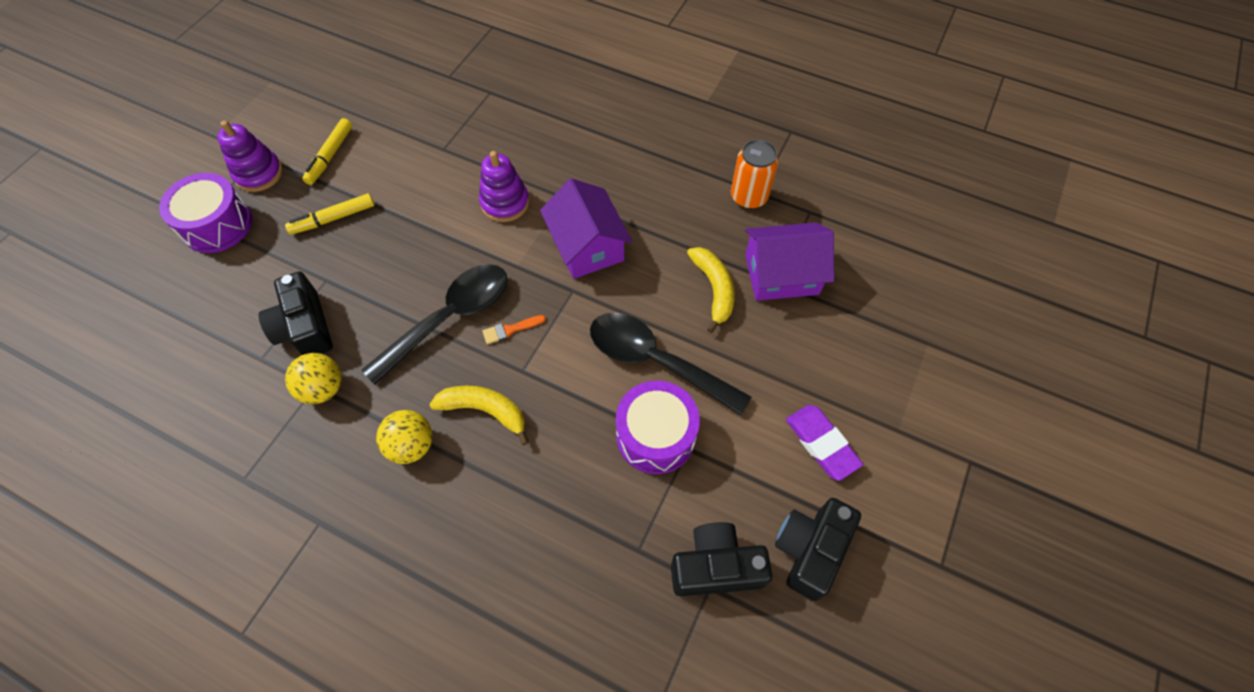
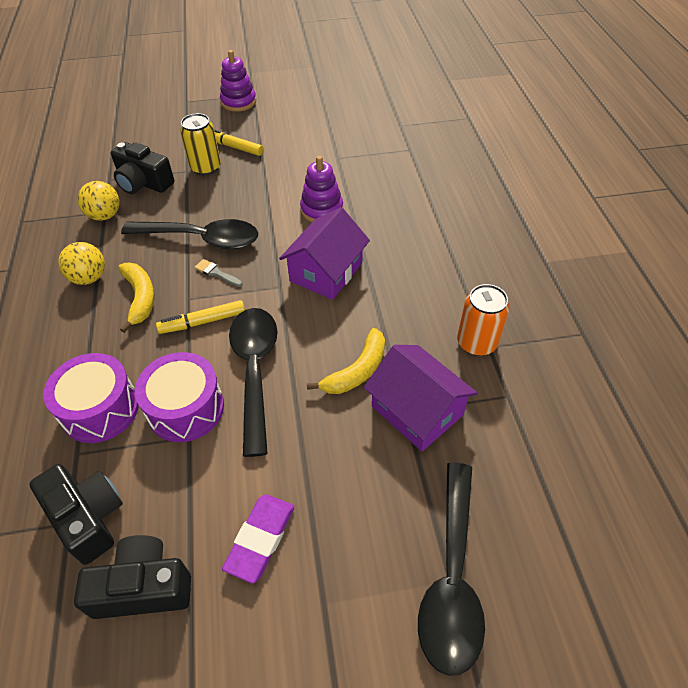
camera: 55 degrees right, 10 degrees down
(217, 225) = (187, 110): purple drum -> purple drum (100, 409)
(305, 327) = (143, 183): black camera -> black camera turned 90 degrees counterclockwise
(330, 156) = (280, 118): yellow marker -> yellow marker (203, 322)
(341, 260) = (205, 167): none -> yellow can
(510, 329) = (216, 273): orange brush -> grey brush
(926, 341) = (452, 578): none -> black spoon

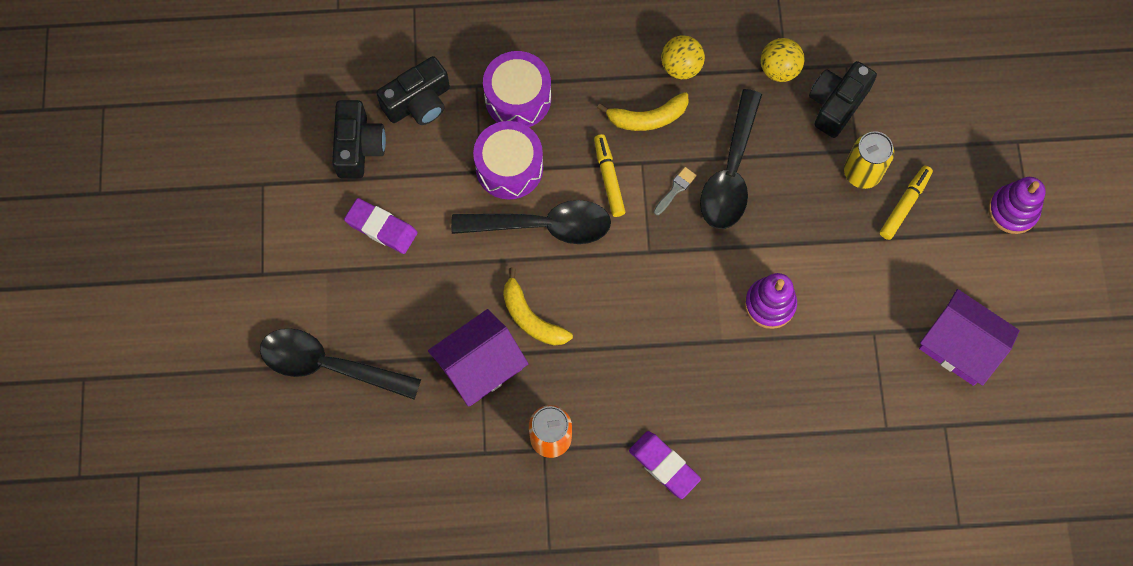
camera: 95 degrees right, 20 degrees up
(326, 272) = (666, 301): purple house -> purple house (960, 346)
(476, 262) = (664, 465): none -> purple eraser

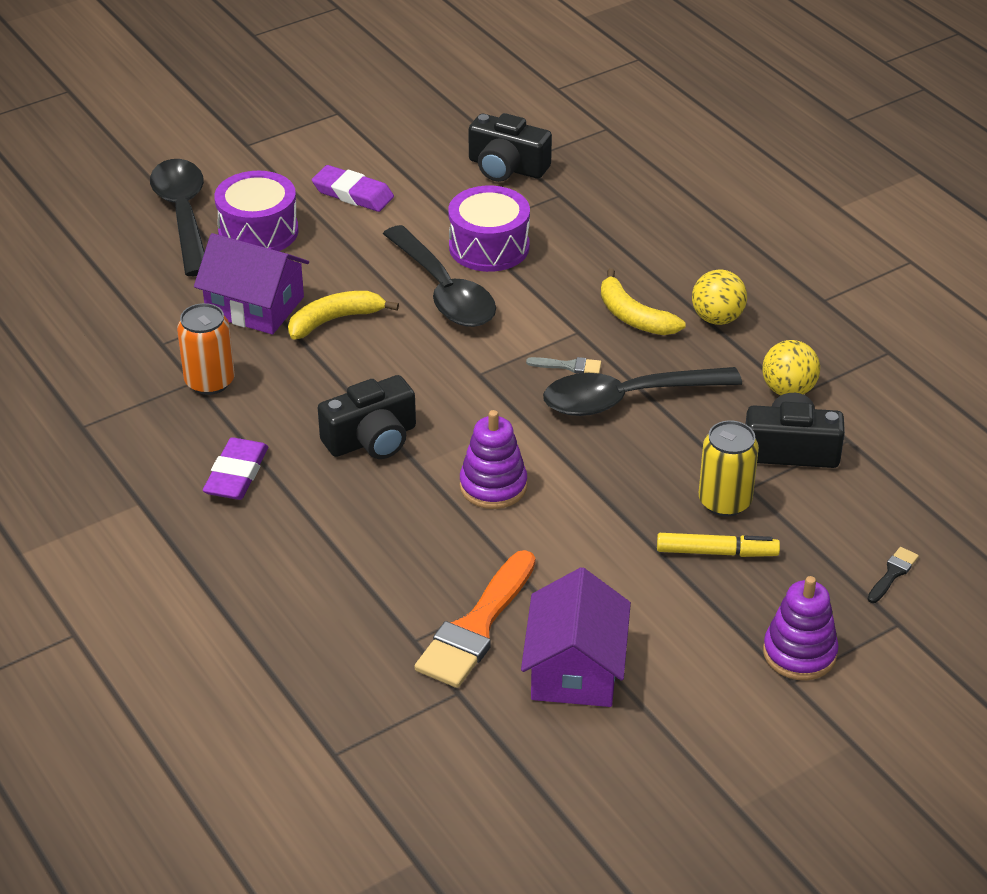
camera: 60 degrees right, 30 degrees down
(358, 147) = (426, 150): black camera -> black camera (372, 439)
(381, 228) = (353, 193): purple eraser -> purple eraser turned 60 degrees counterclockwise
(518, 98) = (571, 225): purple drum -> purple drum (258, 231)
(531, 317) = (335, 320): yellow banana -> yellow banana turned 45 degrees clockwise
(609, 178) = (538, 315): yellow marker -> none
(894, 384) = (476, 627): none -> orange brush
(975, 117) = (892, 573): none -> black brush

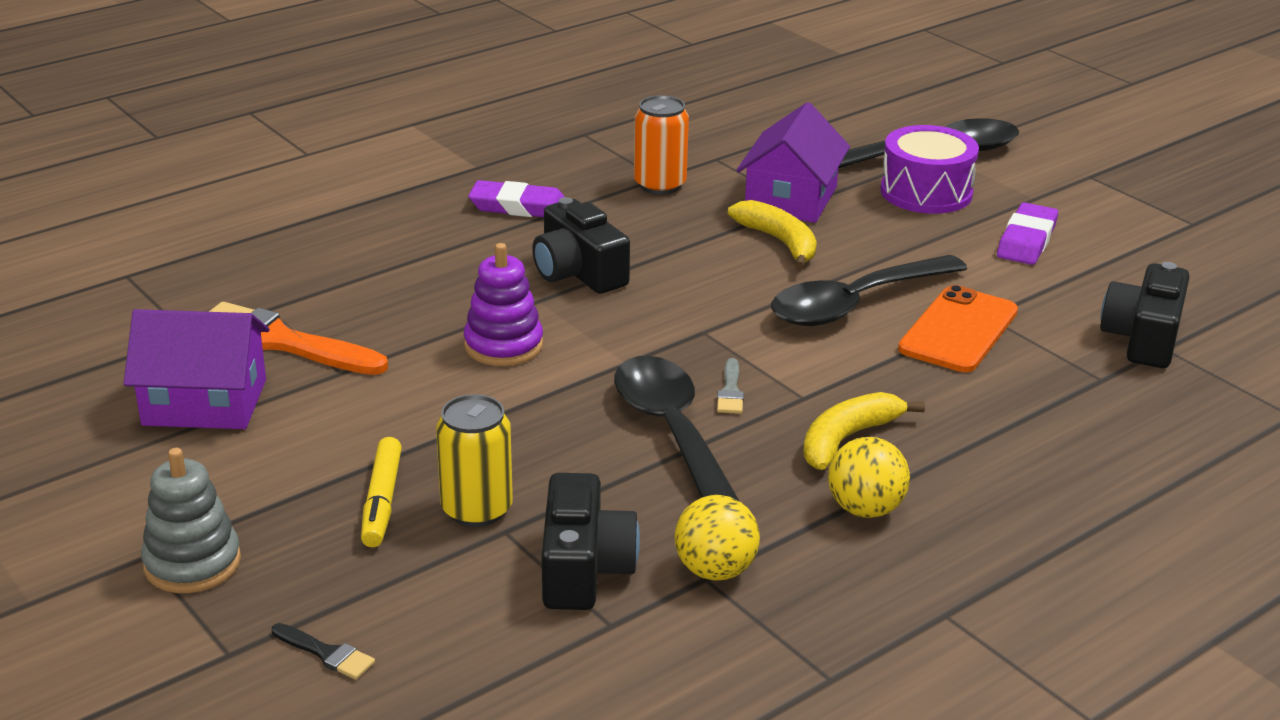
camera: 85 degrees right, 10 degrees down
(489, 247) = (958, 330): purple drum -> orange phone
(799, 653) = (192, 563): purple stacking toy -> grey stacking toy

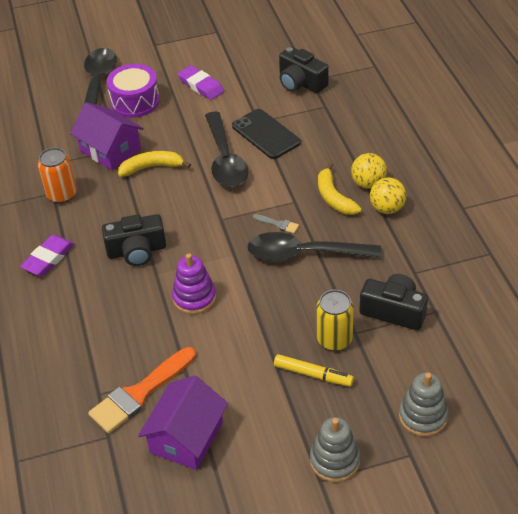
camera: 65 degrees left, 15 degrees up
(326, 653) = (423, 416): black brush -> grey stacking toy
(715, 570) = (411, 268): yellow ball -> yellow ball (368, 183)
(958, 330) = (266, 134): orange phone -> black phone

